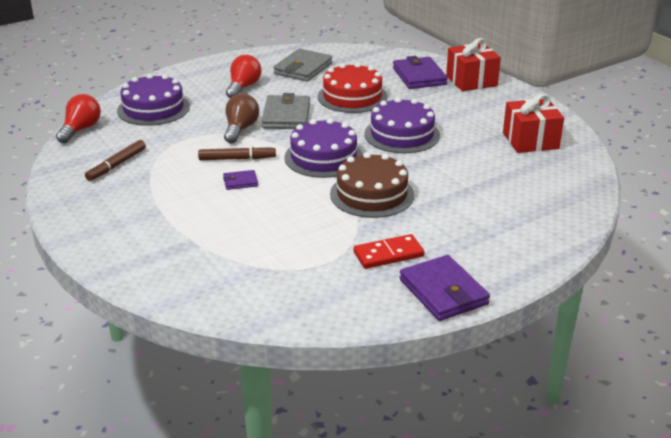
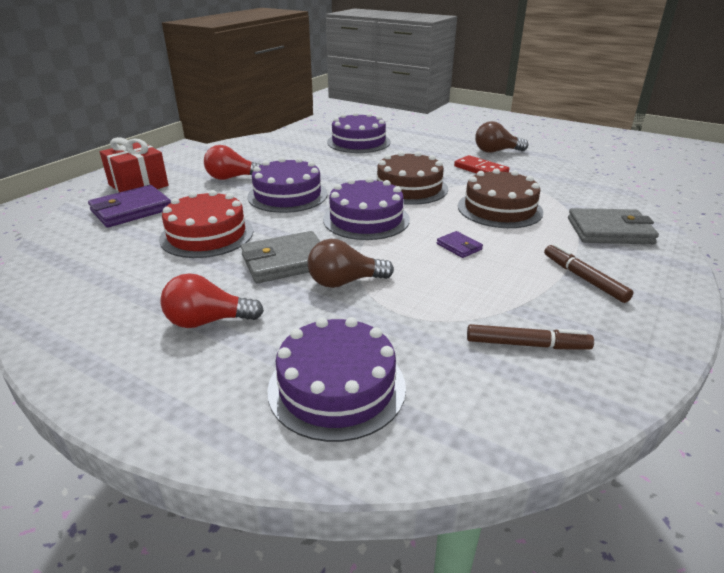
camera: 115 degrees left, 0 degrees up
(80, 129) = (478, 445): red light bulb -> red light bulb (232, 178)
(237, 159) = (416, 262): brown marker -> brown marker (584, 278)
(284, 226) = (499, 209): none -> brown cake
(303, 69) = (117, 289): grey wallet -> grey wallet (609, 231)
(443, 292) = (496, 151): purple wallet -> brown light bulb
(530, 141) = (263, 152): red gift -> none
(537, 202) = (358, 142): none -> purple cake

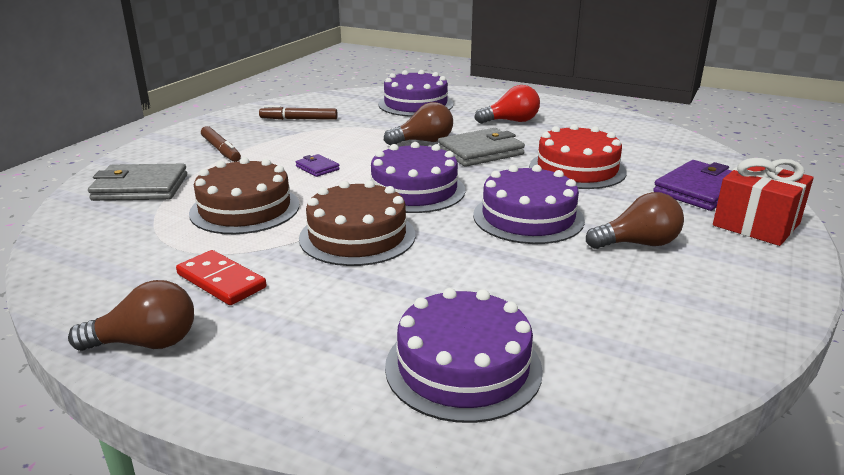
camera: 175 degrees right, 5 degrees down
(232, 178) = (638, 244): red light bulb -> brown light bulb

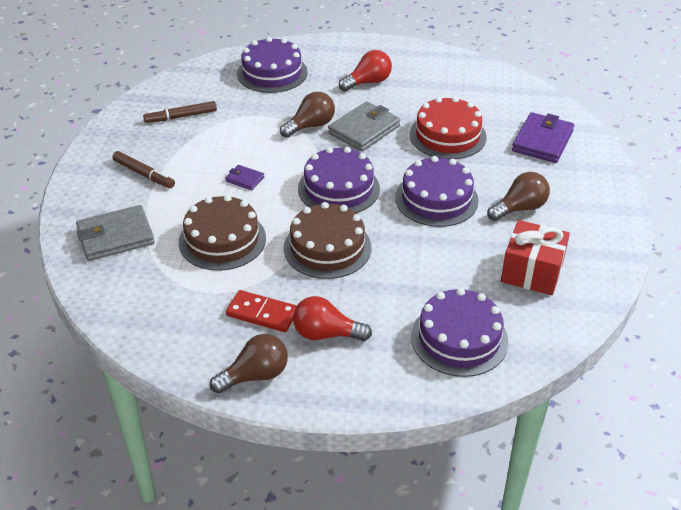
camera: 20 degrees left, 15 degrees up
(279, 319) = (326, 334): none -> red light bulb
(756, 224) = (588, 170): red gift -> red gift (532, 272)

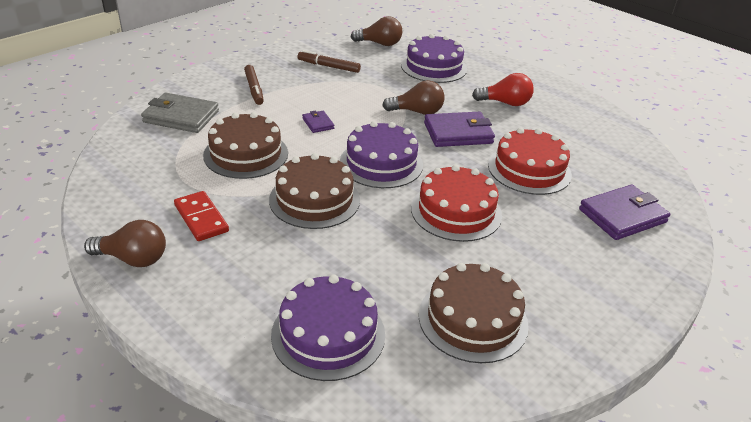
camera: 35 degrees right, 5 degrees down
(326, 334) = (225, 261): red light bulb -> none
(364, 130) = (458, 133): grey wallet -> purple wallet
(436, 199) = (456, 211): purple cake -> red cake
(519, 208) = (528, 259): brown light bulb -> brown light bulb (379, 44)
(532, 272) = (473, 319): red gift -> brown cake

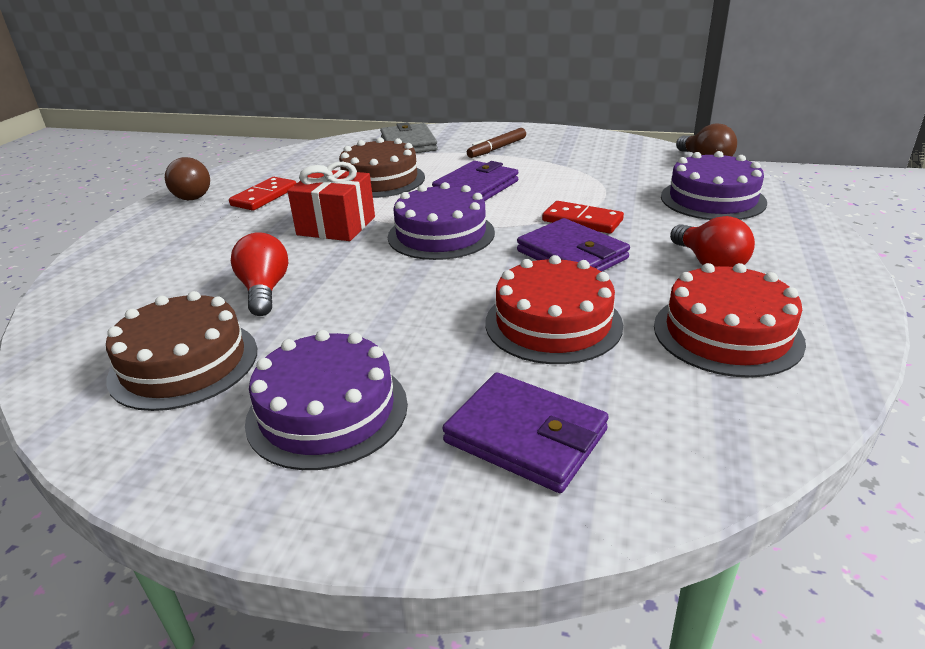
camera: 65 degrees right, 5 degrees down
(314, 199) = (336, 226): brown cake -> red gift
(318, 123) = (476, 187): purple wallet -> purple wallet, size x2.00
(328, 66) = (600, 158): brown marker -> none
(328, 334) = (128, 292): purple cake -> purple cake (327, 411)
(394, 260) = (264, 290): none -> red light bulb
(417, 112) = (582, 221): brown light bulb -> red domino
(456, 211) = (391, 299): red cake -> red cake (727, 333)

